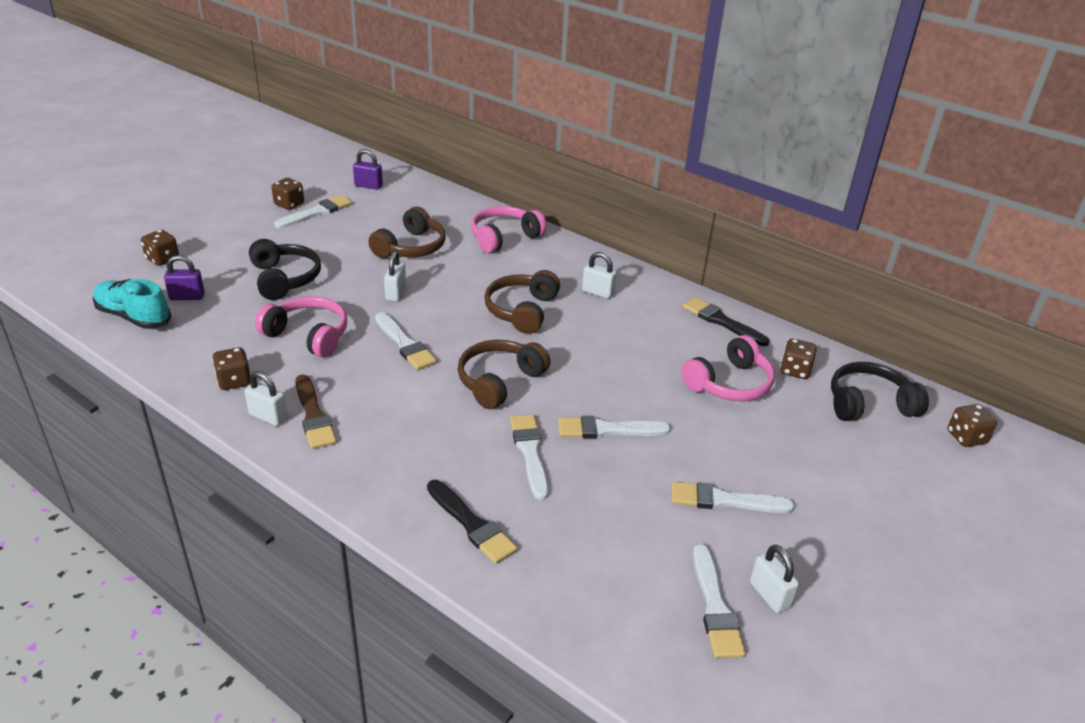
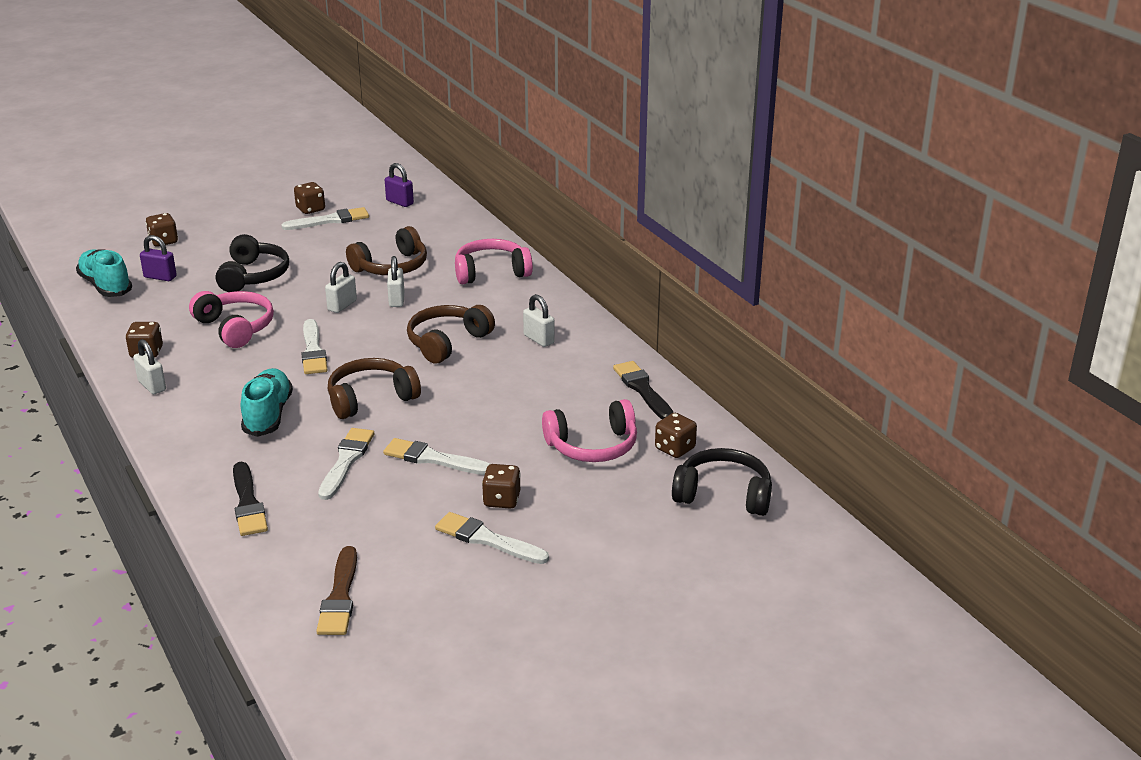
camera: 25 degrees right, 5 degrees down
(313, 415) = (188, 393): brown brush -> brown brush (340, 597)
(414, 421) = (268, 415): none -> turquoise shoe
(715, 607) = (397, 614): white brush -> none
(769, 595) = (454, 619): white padlock -> white padlock (396, 300)
(966, 437) = (798, 547): brown dice -> brown dice (502, 500)

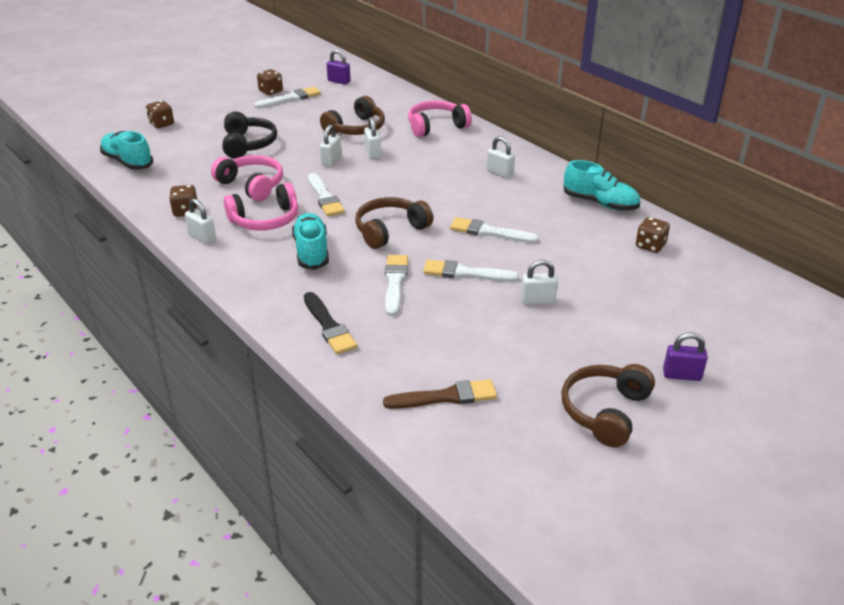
camera: 10 degrees left, 5 degrees up
(160, 277) = (171, 151): purple padlock -> purple padlock (681, 375)
(340, 597) = (446, 397): brown brush -> brown brush turned 90 degrees counterclockwise
(447, 342) = (429, 181): brown headphones -> brown headphones (605, 411)
(487, 539) = (543, 334): white brush -> white brush (489, 232)
(502, 500) = (537, 300): brown dice -> white padlock
(593, 446) = (586, 250): pink headphones -> pink headphones (265, 220)
(642, 389) = (600, 203): black brush -> turquoise shoe
(723, 494) = (707, 277): black headphones -> none

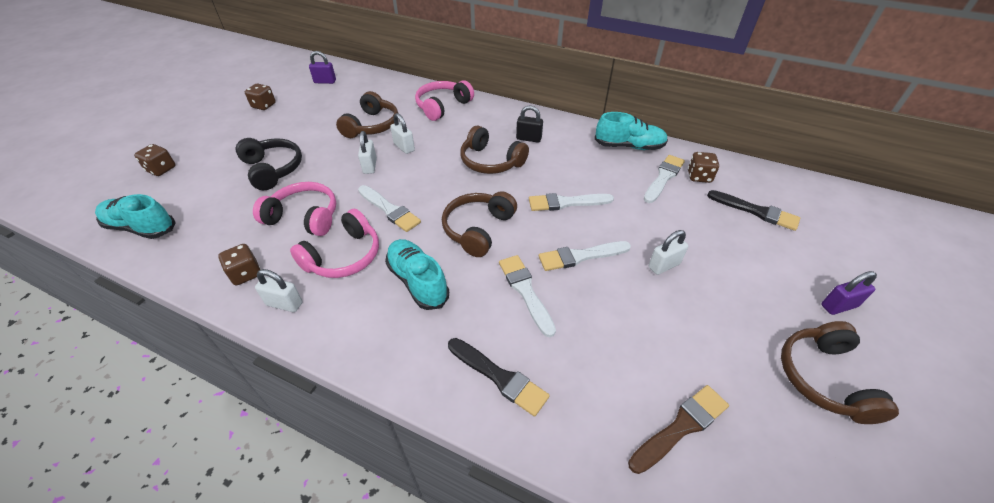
camera: 25 degrees left, 10 degrees up
(290, 98) = (288, 109): white brush -> white brush (663, 177)
(445, 183) = (491, 162): none -> brown headphones
(499, 173) = (528, 138): white padlock -> black padlock
(681, 288) = (756, 211): none -> black brush

